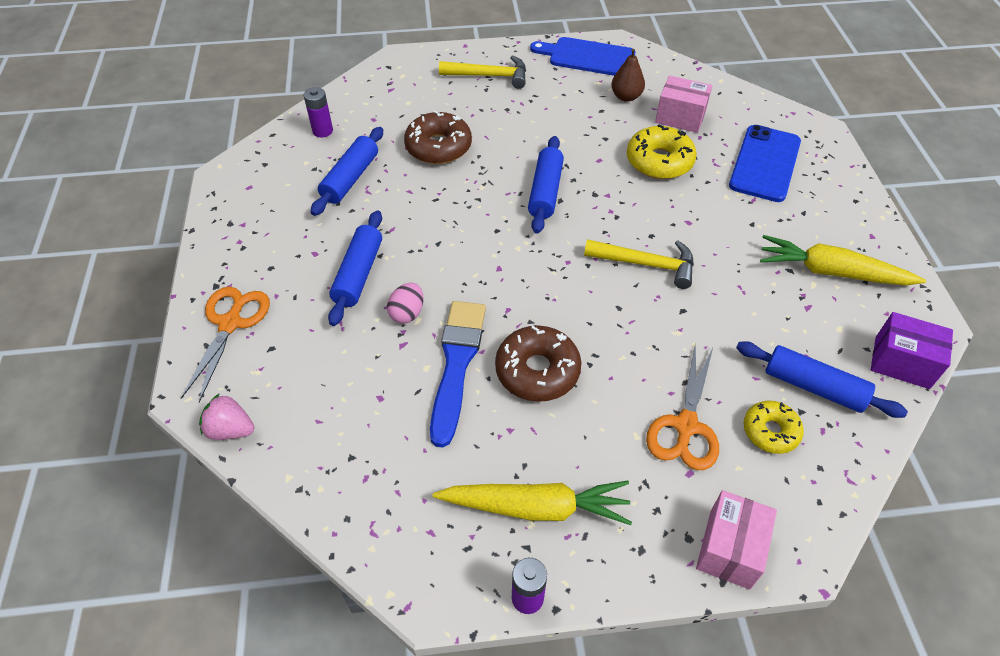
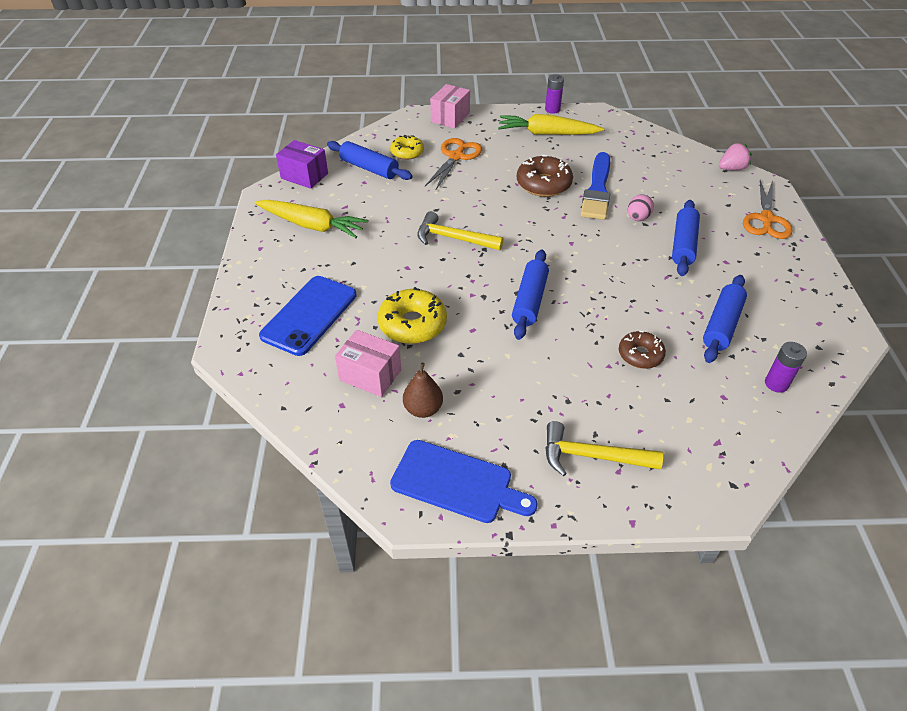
camera: 175 degrees left, 5 degrees down
(231, 430) = (731, 169): pink strawberry -> pink strawberry turned 45 degrees counterclockwise
(438, 147) = (640, 355): brown donut -> brown donut, size x0.64

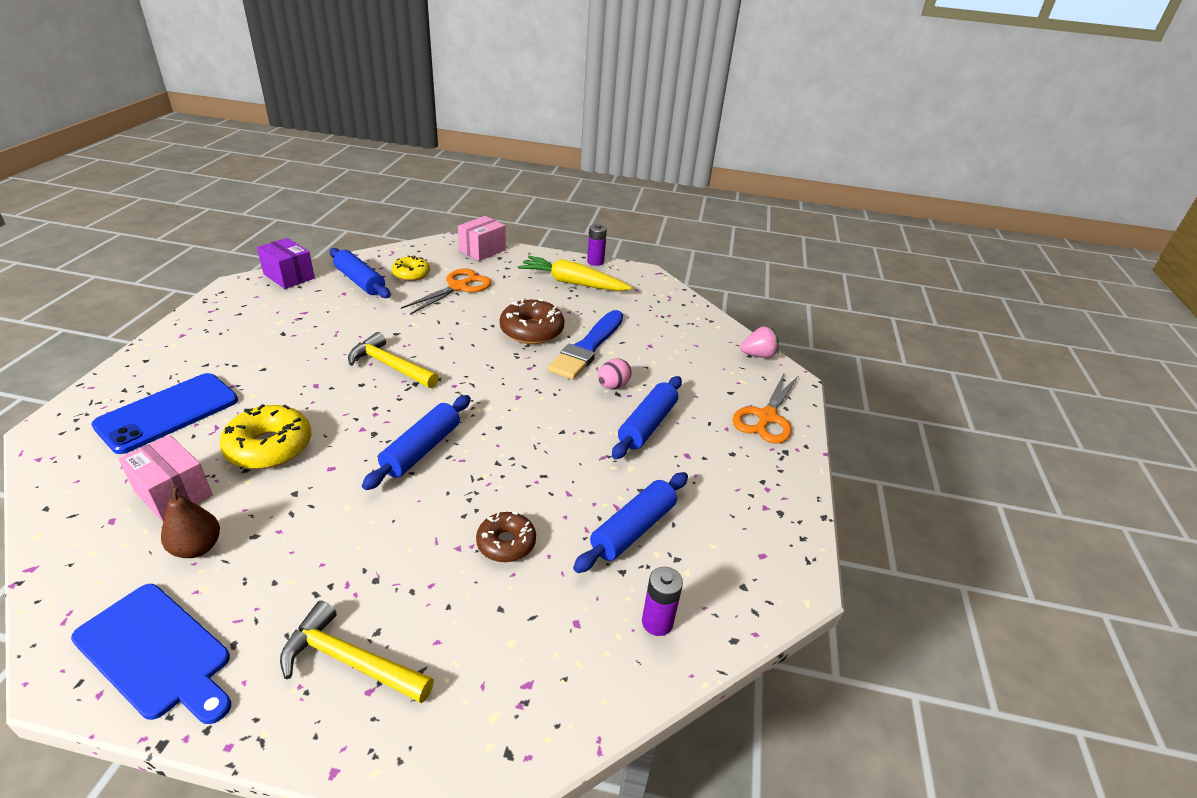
camera: 10 degrees right, 10 degrees down
(312, 225) = (254, 324): yellow carrot -> none

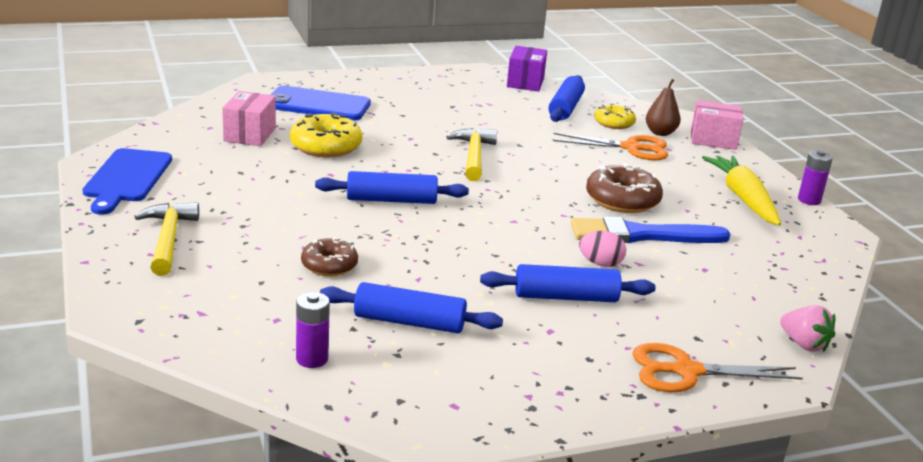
camera: 60 degrees right, 10 degrees down
(197, 548) = (213, 159): brown pear -> brown pear (660, 133)

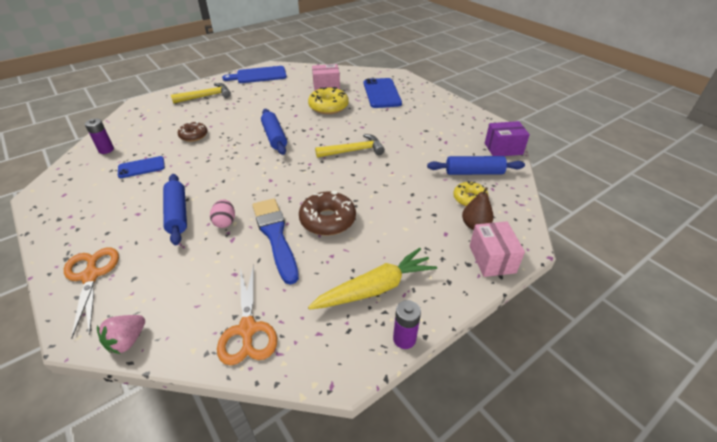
camera: 75 degrees right, 15 degrees up
(409, 322) = (141, 167): blue rolling pin -> blue phone
(631, 148) = (427, 213): orange scissors -> orange scissors (247, 329)

